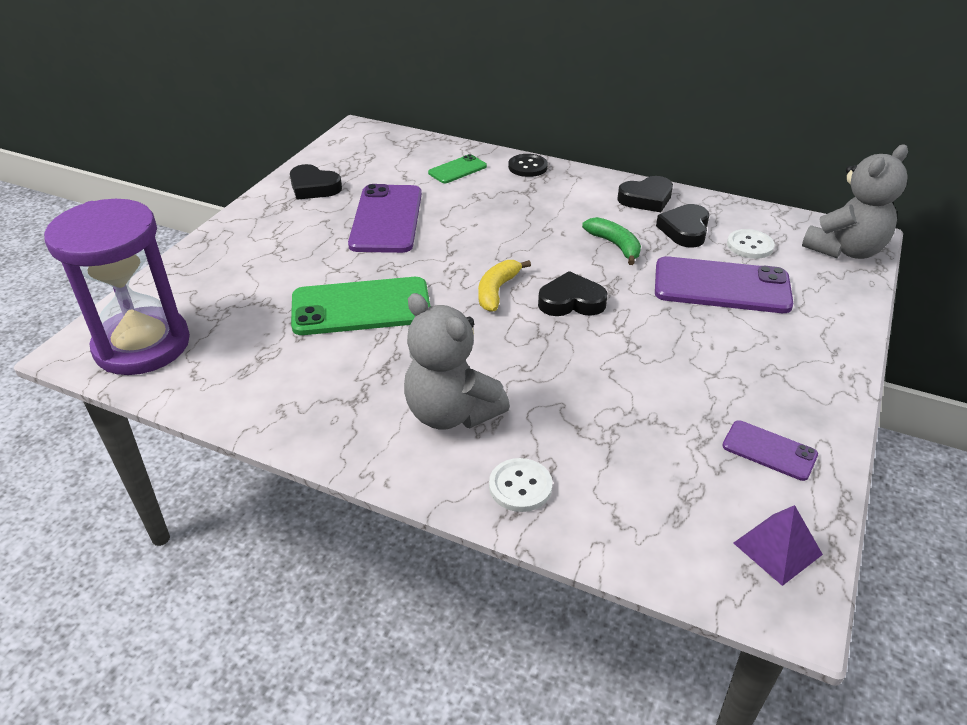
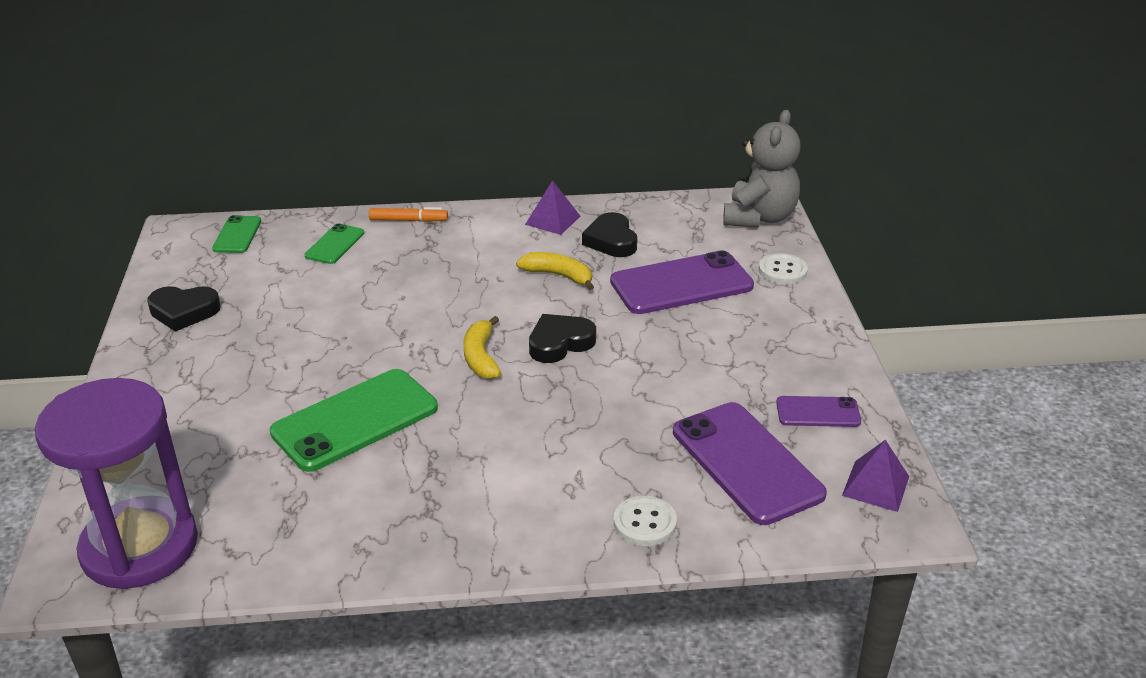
camera: 30 degrees left, 5 degrees down
(387, 219) = (302, 321): purple phone -> purple phone (747, 462)
(395, 144) = (237, 235): none -> green phone
(451, 413) = (532, 485): grey teddy bear -> none
(527, 167) = (408, 220): black button -> orange marker
(615, 245) = (558, 276): green banana -> yellow banana
(646, 199) = (553, 220): black heart -> purple pyramid
(750, 246) = (678, 238): white button -> white button (782, 271)

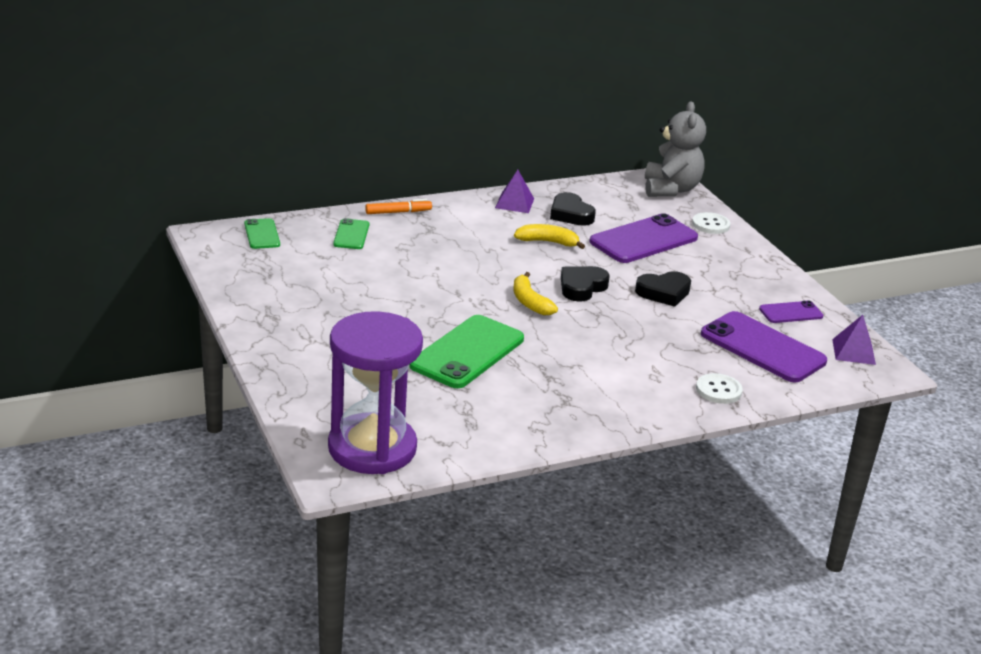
camera: 20 degrees left, 5 degrees down
(184, 312) = (266, 294): black heart -> black heart (664, 293)

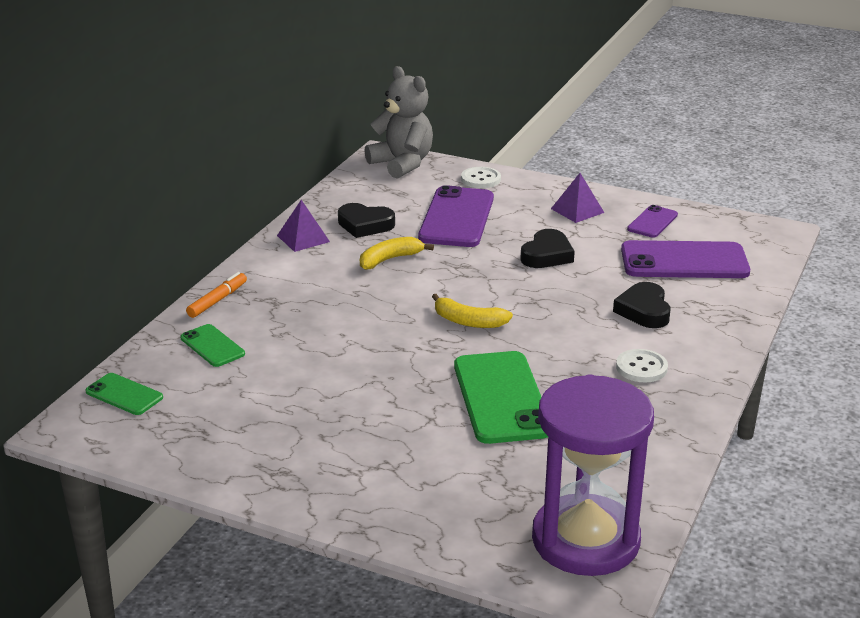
camera: 40 degrees left, 0 degrees up
(582, 287) = (483, 285): black heart -> black heart (644, 311)
(718, 390) = (718, 314): white button -> white button (641, 368)
(853, 352) = (738, 230): purple pyramid -> purple pyramid (577, 210)

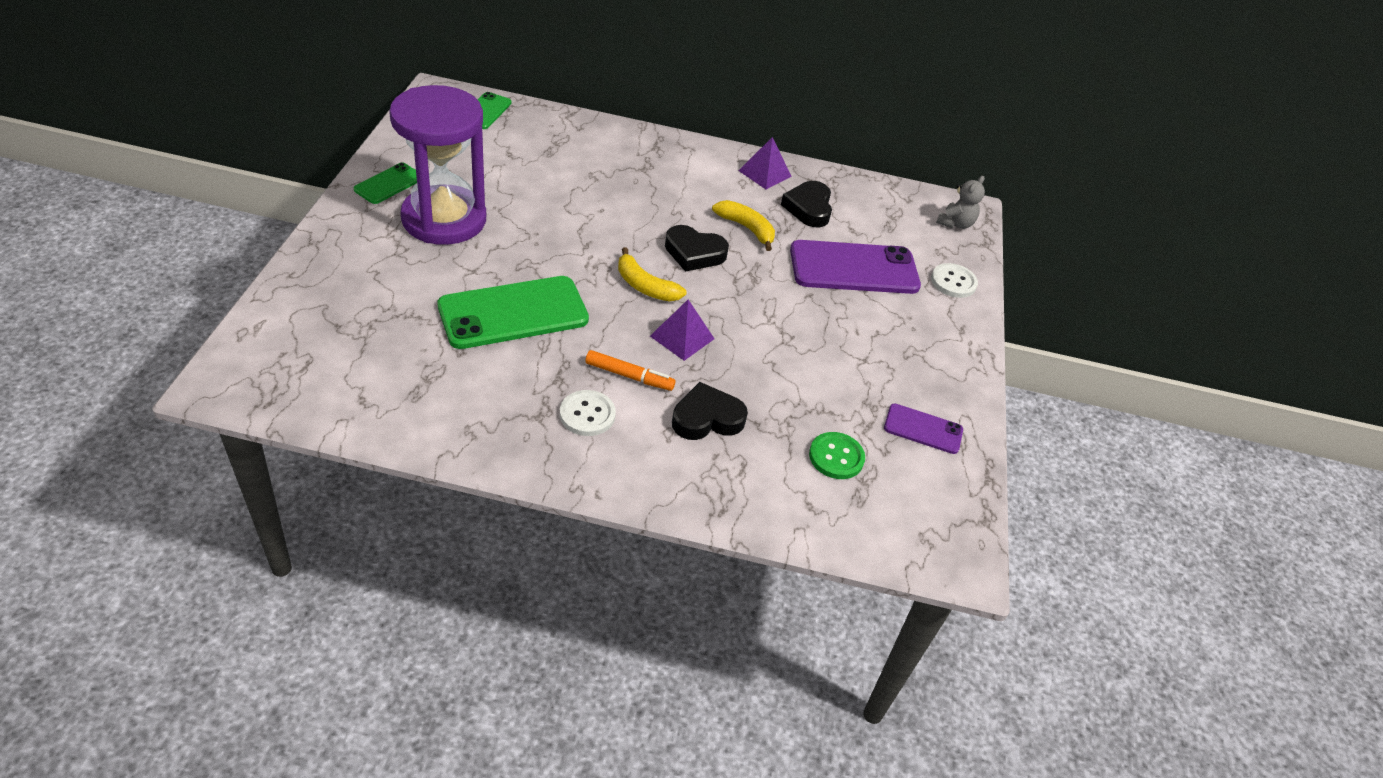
camera: 70 degrees right, 15 degrees up
(212, 346) = (564, 143): green phone -> green phone (389, 184)
(217, 300) = (637, 138): orange marker -> orange marker (629, 376)
(402, 164) = (955, 223): grey teddy bear -> grey teddy bear, size x0.53
(469, 321) = (645, 286): yellow banana -> yellow banana turned 60 degrees counterclockwise
(547, 255) = (802, 338): black heart -> black heart (694, 253)
(577, 210) = (919, 362): purple pyramid -> purple pyramid (682, 337)
(585, 540) = (292, 373): purple hourglass -> purple hourglass (444, 219)
(684, 261) = (836, 457): purple phone -> green button

